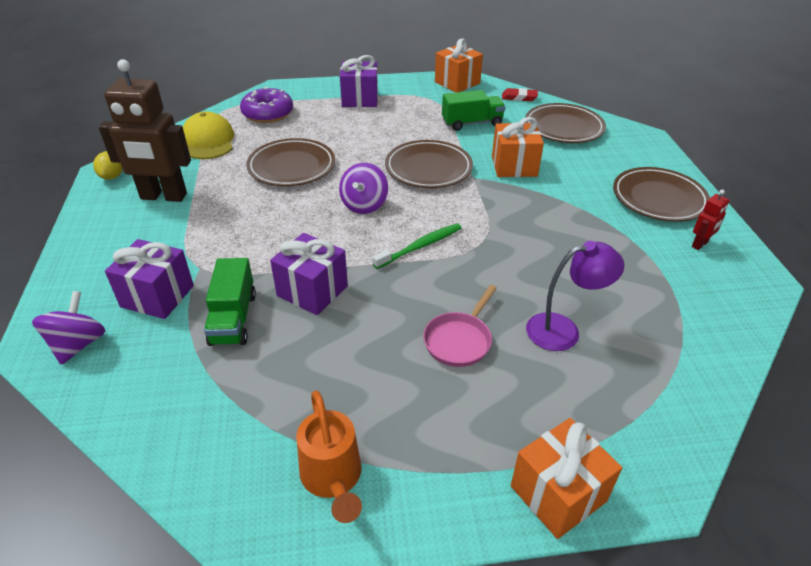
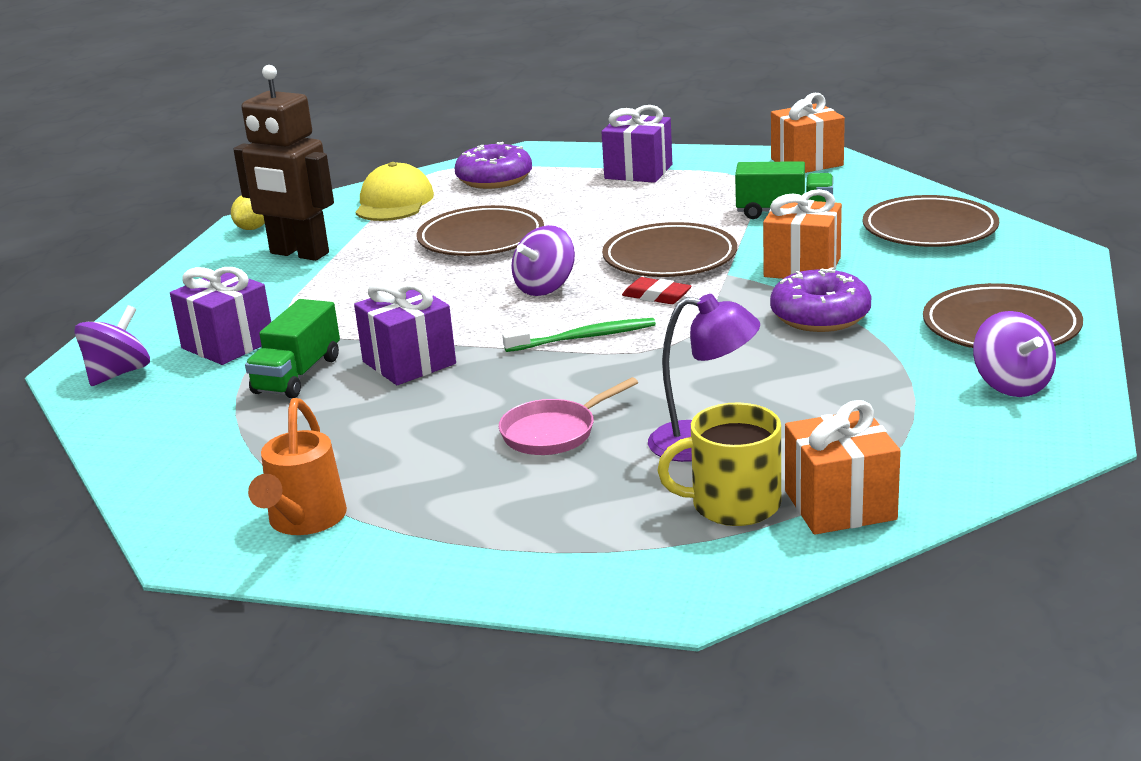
camera: 25 degrees right, 15 degrees down
(519, 97) = (892, 187): red eraser -> red eraser (656, 296)
(553, 205) = (820, 316): none -> purple donut
(558, 493) = (551, 579): orange gift -> orange gift (840, 505)
(622, 384) = (733, 504): none -> yellow mug
(700, 244) = (1011, 385): red robot -> purple spinning top

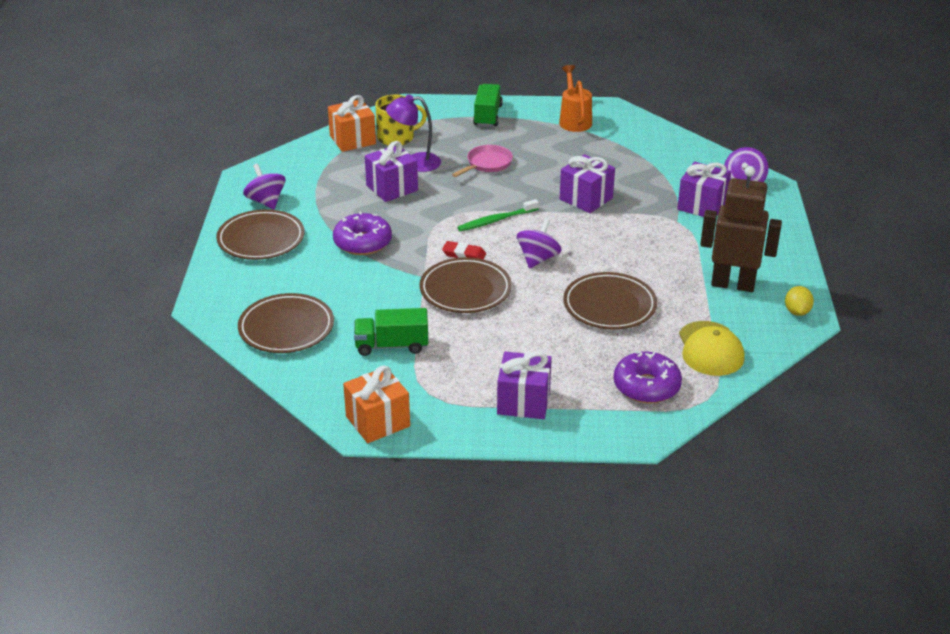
camera: 165 degrees right, 10 degrees up
(297, 375) = (642, 188): green truck -> green truck (487, 116)
(759, 397) = (392, 188): none -> purple gift
(802, 267) = (375, 284): orange gift -> none

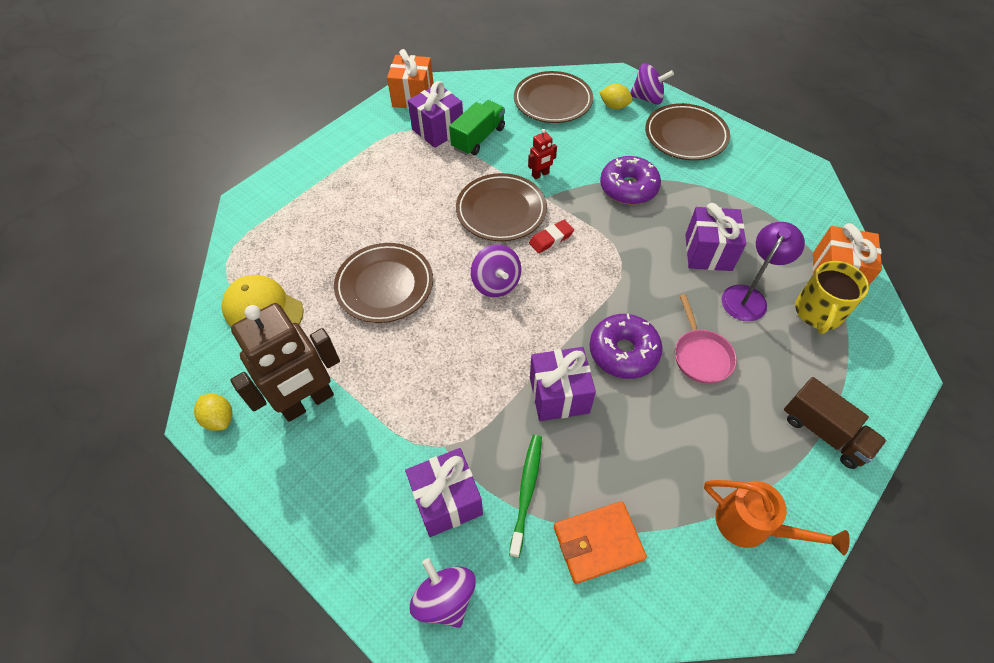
camera: 130 degrees right, 20 degrees up
(256, 290) = (614, 106): none -> yellow lemon
(266, 201) = (747, 163): purple spinning top -> purple spinning top (647, 98)
(398, 290) = (540, 174): none -> red robot
(487, 116) = (824, 432): green truck -> brown truck
(496, 220) = (584, 294): green toothbrush -> green toothbrush (526, 491)
(523, 402) = (348, 167): purple gift -> purple gift (438, 130)
(646, 386) = (280, 239): purple donut -> purple donut (623, 352)
(649, 155) = (598, 543): none -> orange wallet

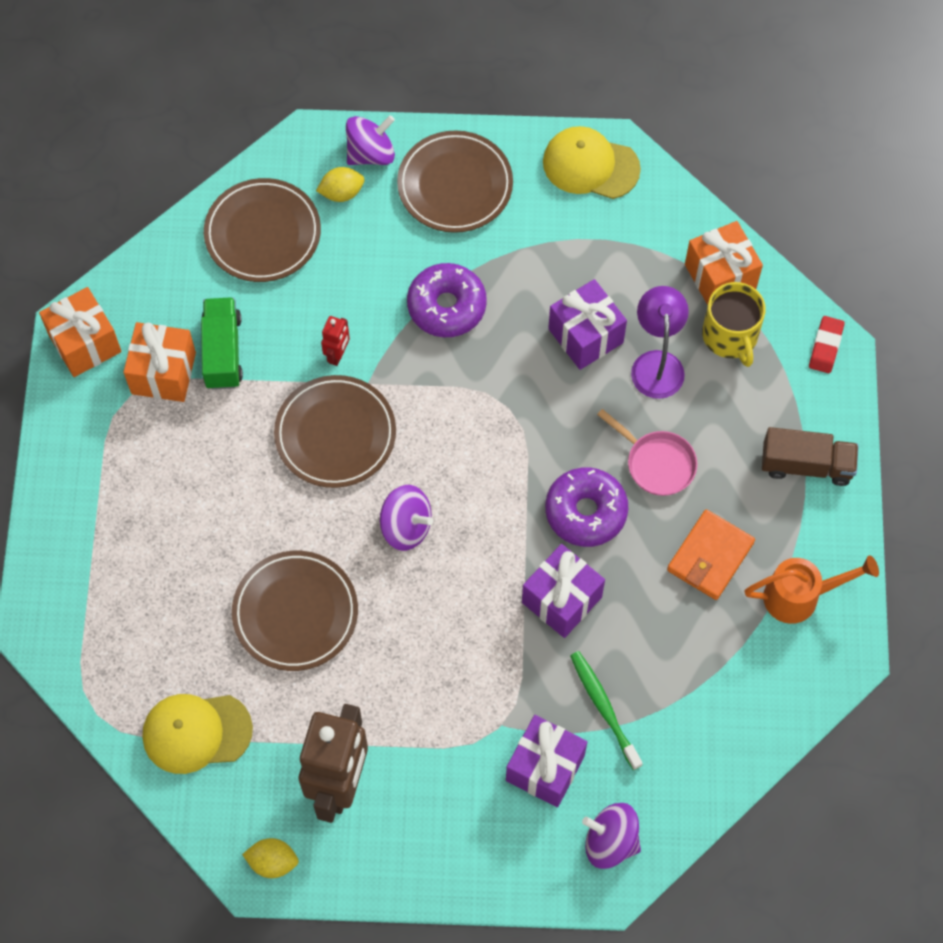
camera: 40 degrees left, 10 degrees up
(438, 130) = (163, 373): purple gift -> orange gift
(551, 239) = (417, 432): red eraser -> red eraser (825, 346)
(598, 543) = (693, 705): orange wallet -> orange wallet (710, 556)
(784, 169) = (590, 165): none -> yellow cap

